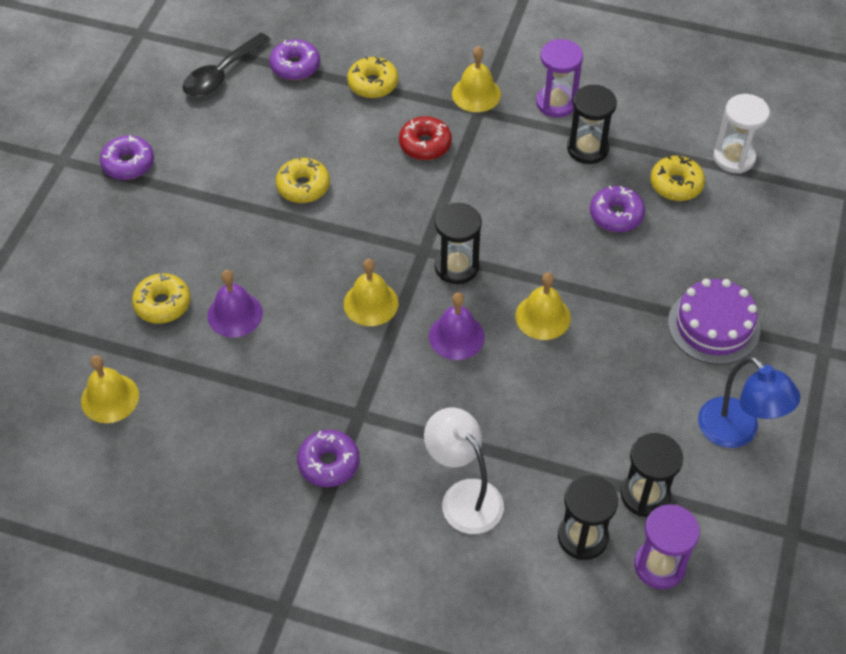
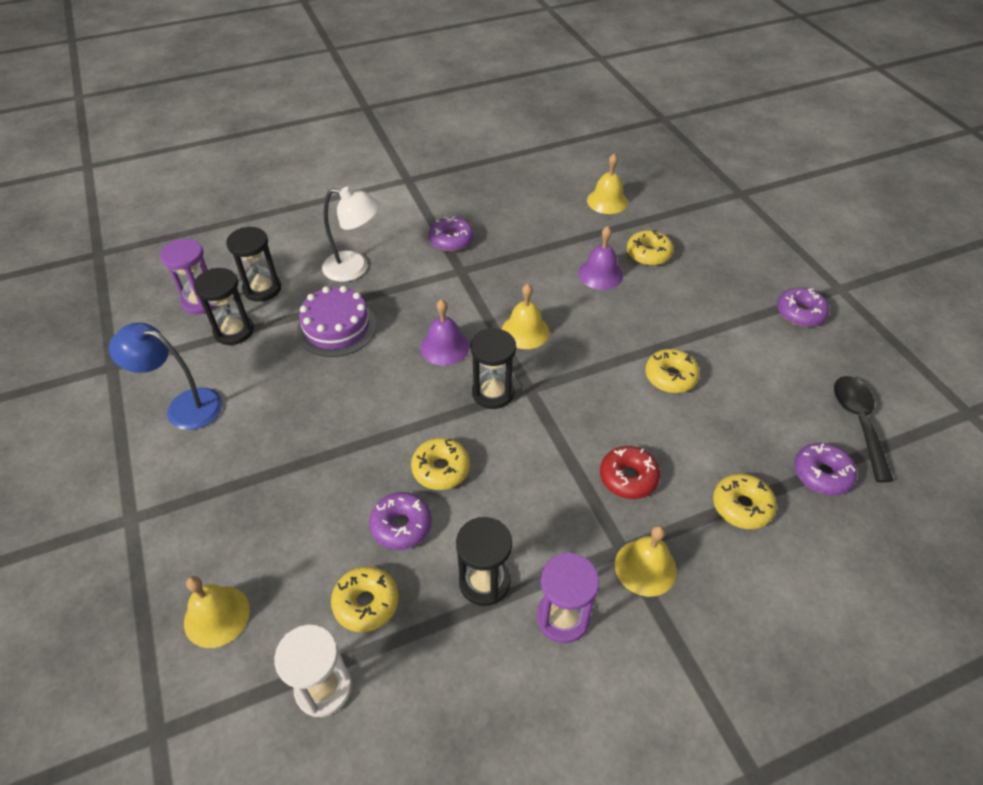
camera: 140 degrees right, 5 degrees down
(543, 317) = (394, 398): yellow bell -> yellow bell (217, 616)
(554, 235) = (441, 469): none -> yellow donut
(713, 326) = (245, 477): purple cake -> purple cake (336, 327)

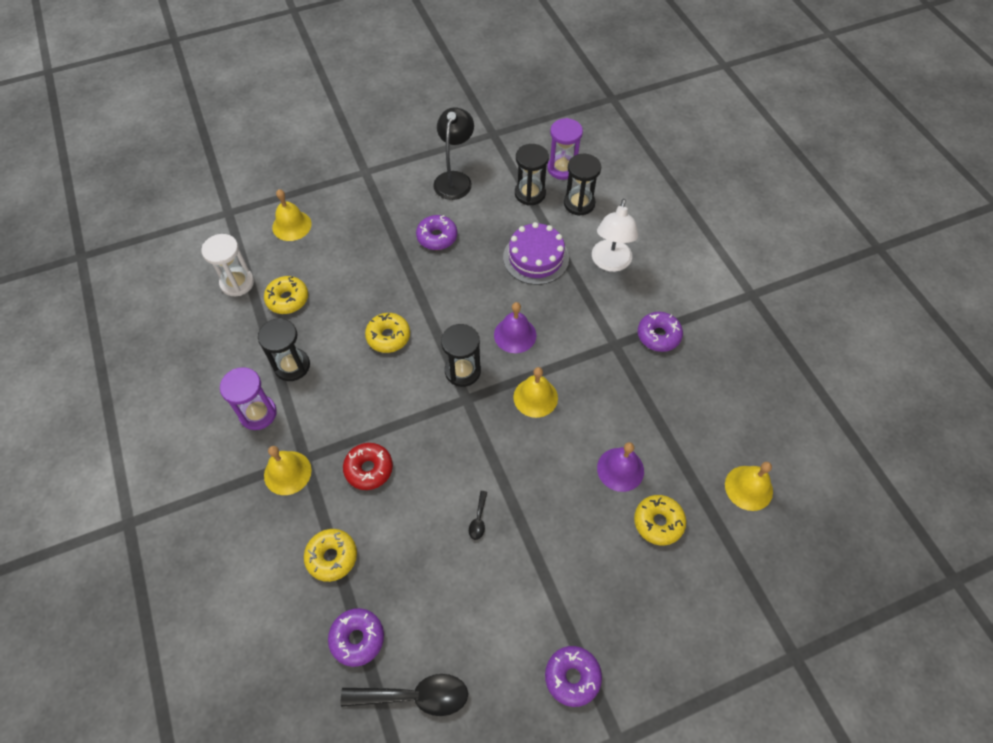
camera: 90 degrees right, 10 degrees up
(184, 406) = (455, 179): blue lamp -> black lamp
(401, 526) = (342, 314): purple donut -> purple donut (437, 237)
(670, 377) = (478, 519): yellow donut -> black spoon

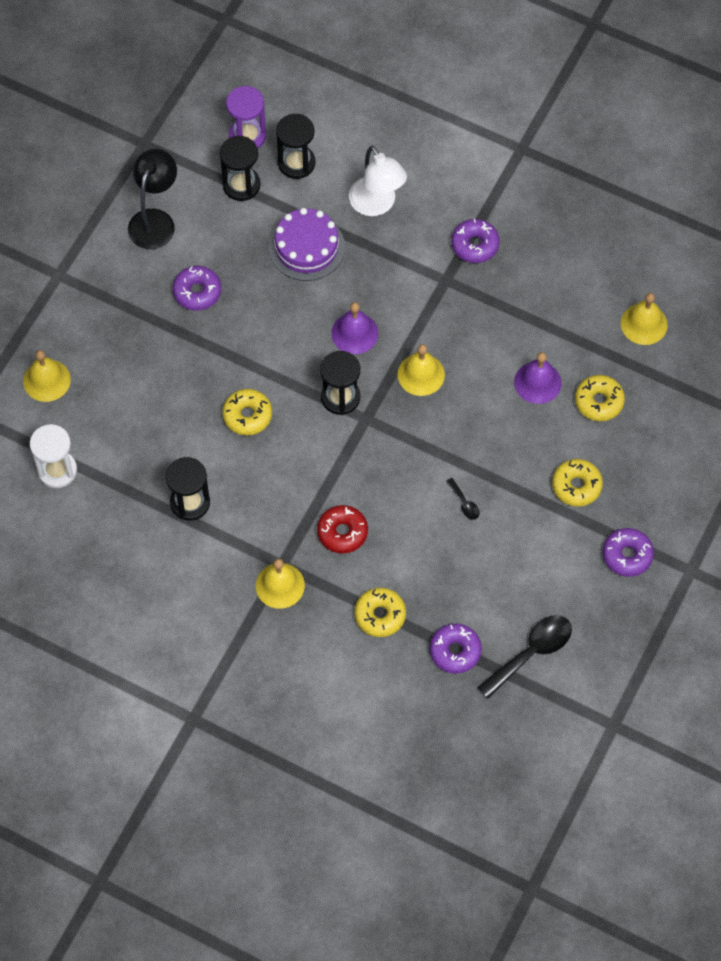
camera: 40 degrees left, 5 degrees up
(258, 413) = (204, 561): purple hourglass -> none
(287, 299) = (121, 450): yellow donut -> yellow donut (576, 486)
(455, 179) = (155, 220): black lamp -> black lamp turned 45 degrees clockwise

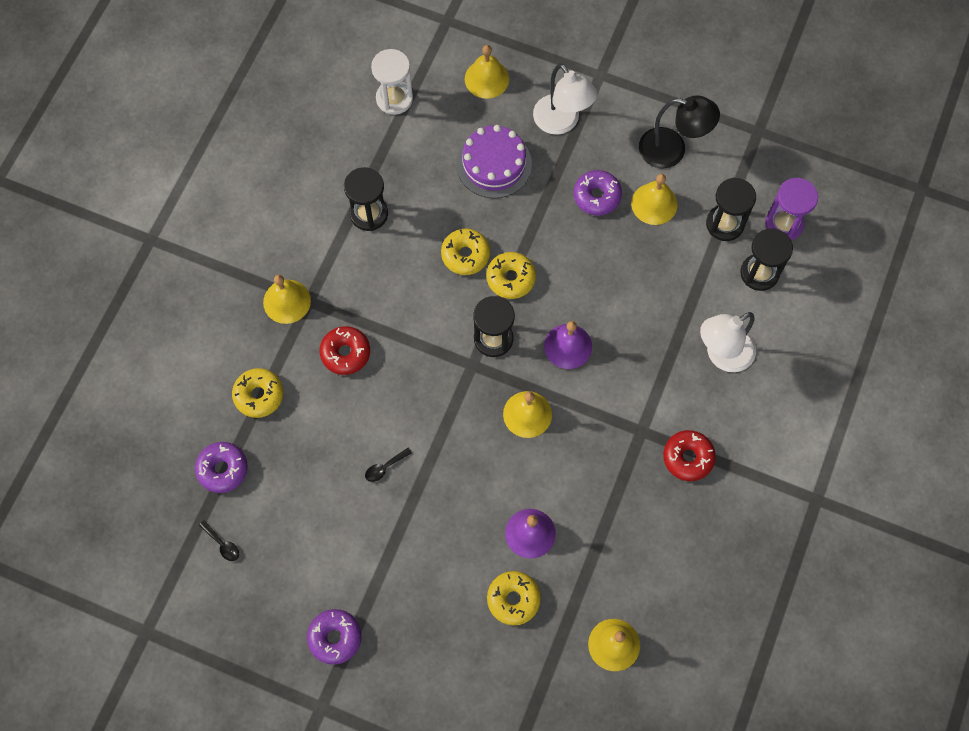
camera: 85 degrees right, 5 degrees up
(109, 315) = (561, 122): none -> white lamp
(212, 243) = (654, 203): none -> yellow bell
(306, 247) = (661, 292): purple cake -> purple cake (494, 164)
(475, 245) = (688, 458): purple donut -> red donut
(531, 653) = (222, 544): black spoon -> black spoon, size x0.46
(576, 486) = (412, 580): yellow donut -> yellow donut (511, 278)

